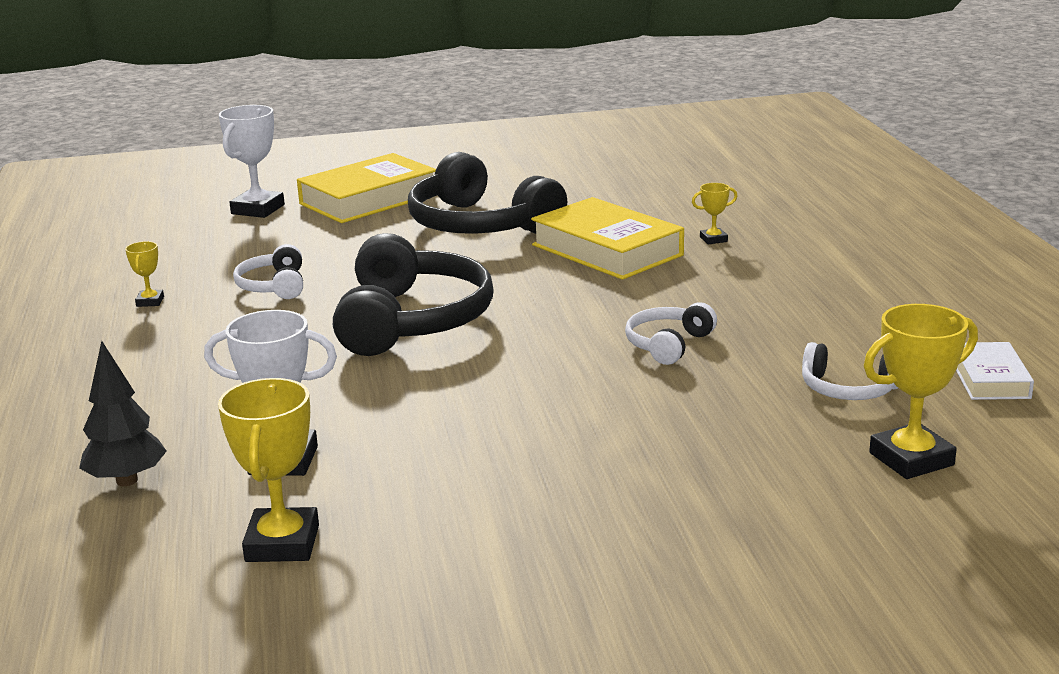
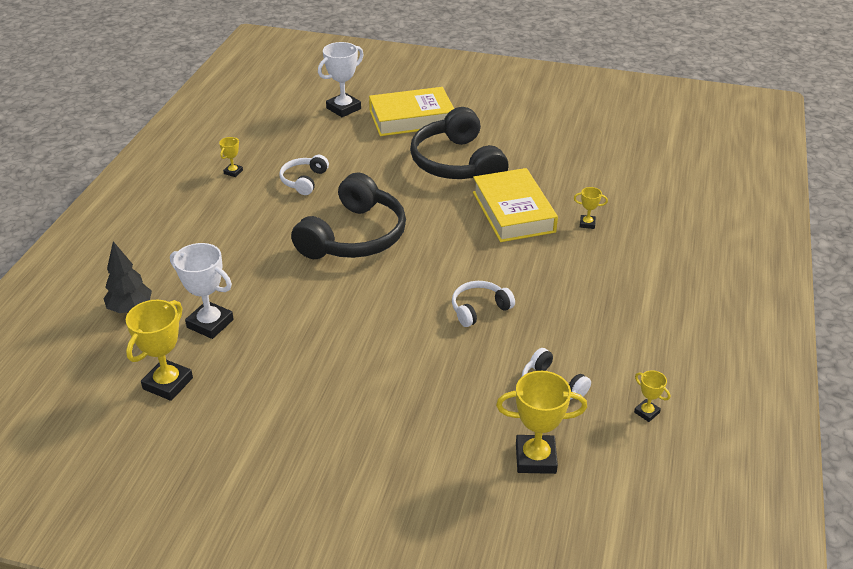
camera: 25 degrees right, 15 degrees up
(990, 379) = (646, 412): white book -> yellow trophy

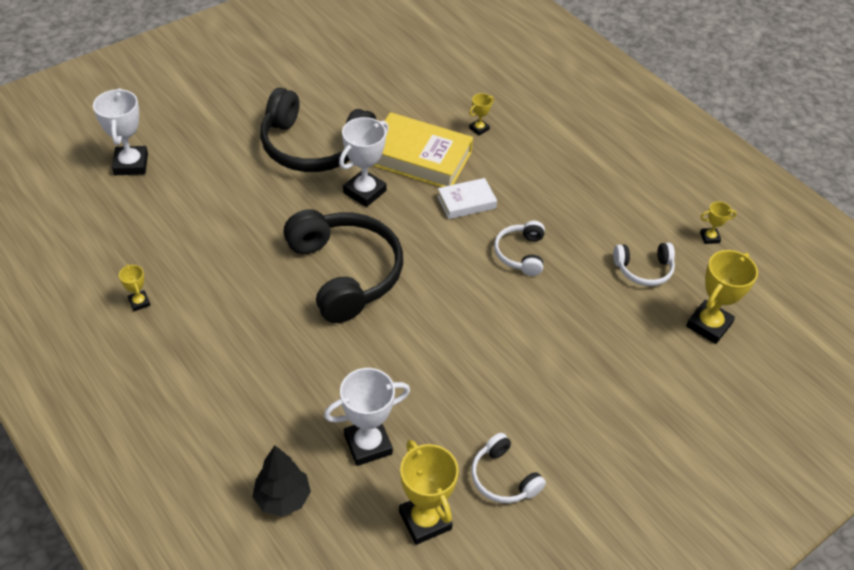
camera: 55 degrees left, 10 degrees up
(304, 180) = (218, 259): white headphones -> white headphones (503, 478)
(411, 118) = (208, 131): yellow book -> none
(443, 206) = (364, 192): none -> white trophy
(498, 256) = (466, 202): none -> white book

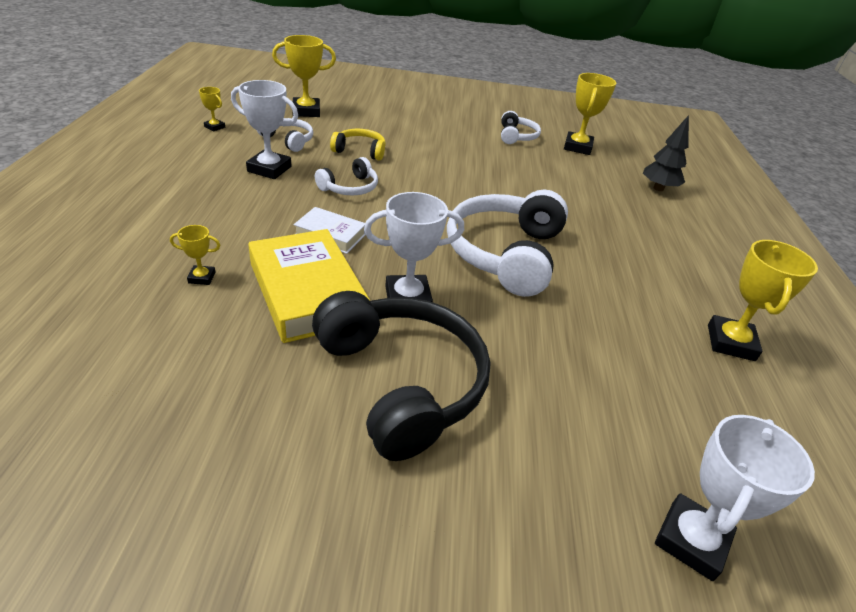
camera: 140 degrees left, 10 degrees down
(139, 302) = (730, 342): yellow trophy -> yellow trophy, size x1.99
(345, 273) = (505, 253): black headphones -> white headphones
(368, 444) = (583, 179): white trophy -> white trophy (269, 169)
(581, 305) = (360, 151): none -> yellow headphones

